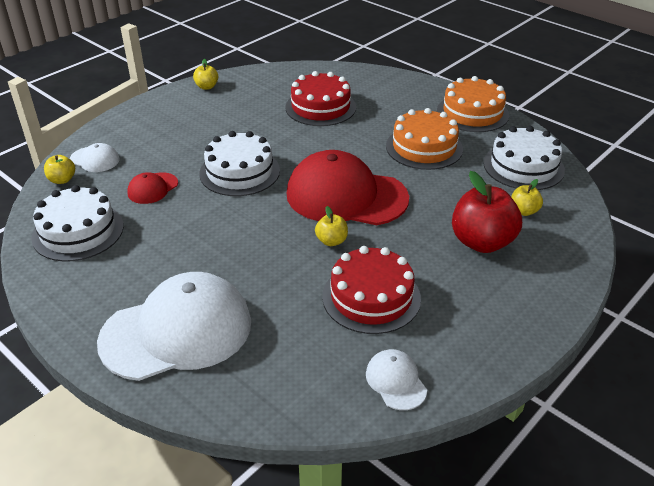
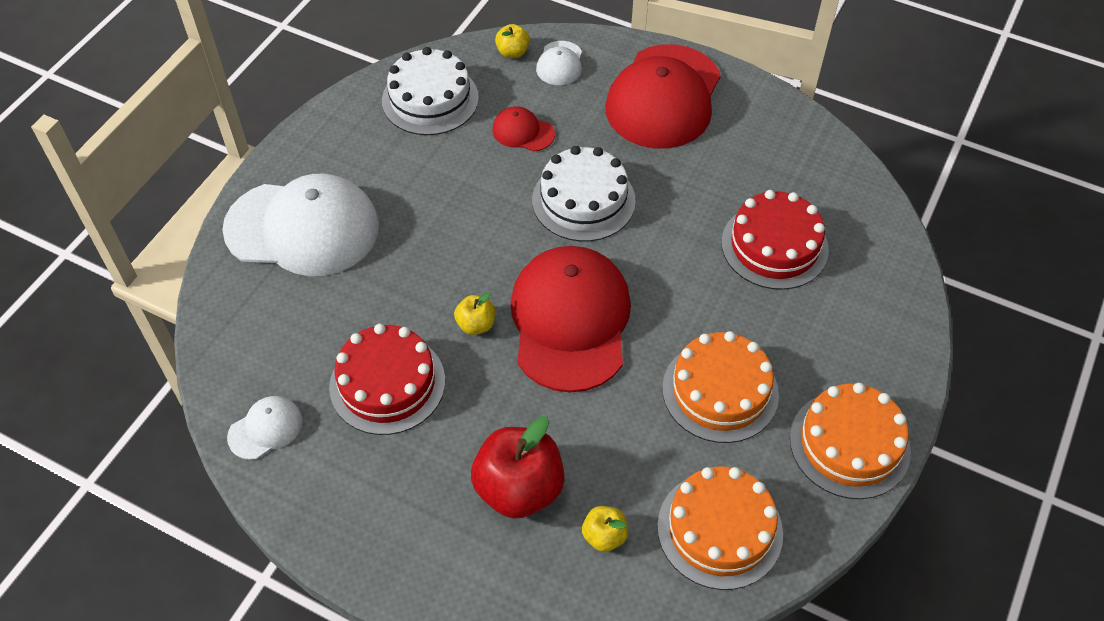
camera: 75 degrees right, 15 degrees up
(166, 122) = (664, 97): none -> red cap
(177, 331) = (302, 228): white cap -> white cap turned 45 degrees counterclockwise
(207, 87) = (768, 108): yellow apple -> none
(523, 166) = (719, 529): white cake -> orange cake

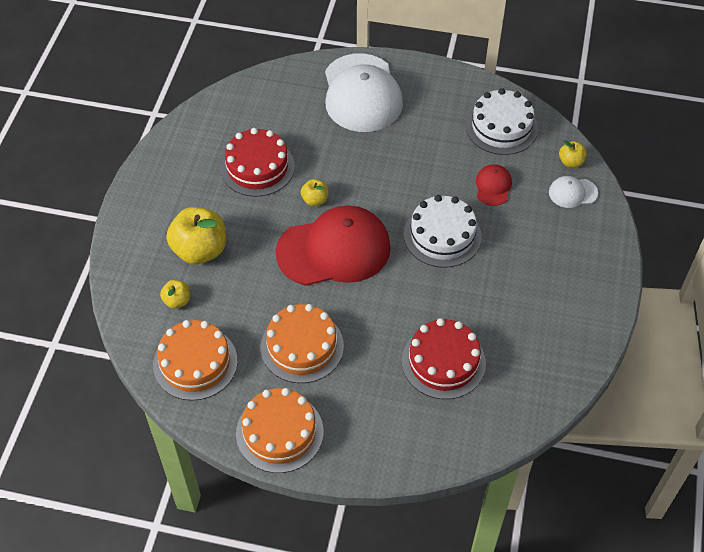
camera: 75 degrees right, 0 degrees up
(265, 429) = (211, 120): white cap -> none
(519, 489) = (200, 250): red apple -> yellow apple
(664, 97) = (567, 265): red cap -> none

